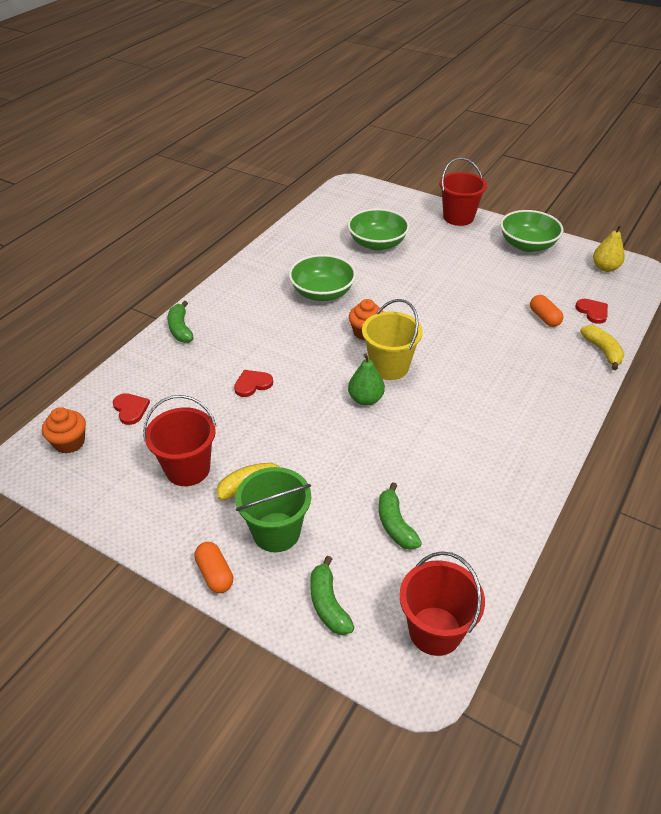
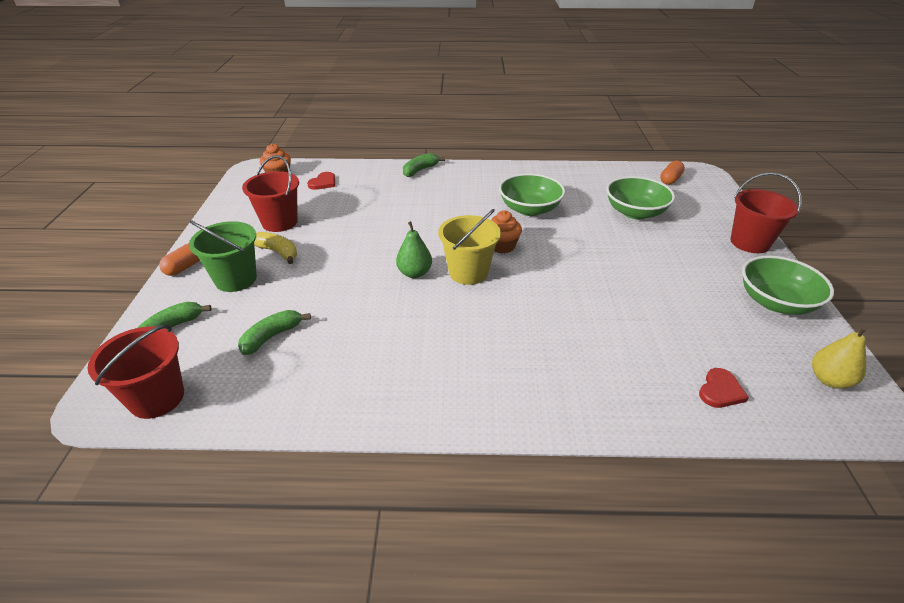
camera: 60 degrees right, 5 degrees down
(252, 384) = (387, 216): red heart -> none
(544, 318) = (657, 351): orange capsule -> orange capsule (670, 180)
(602, 351) = (653, 419): yellow banana -> none

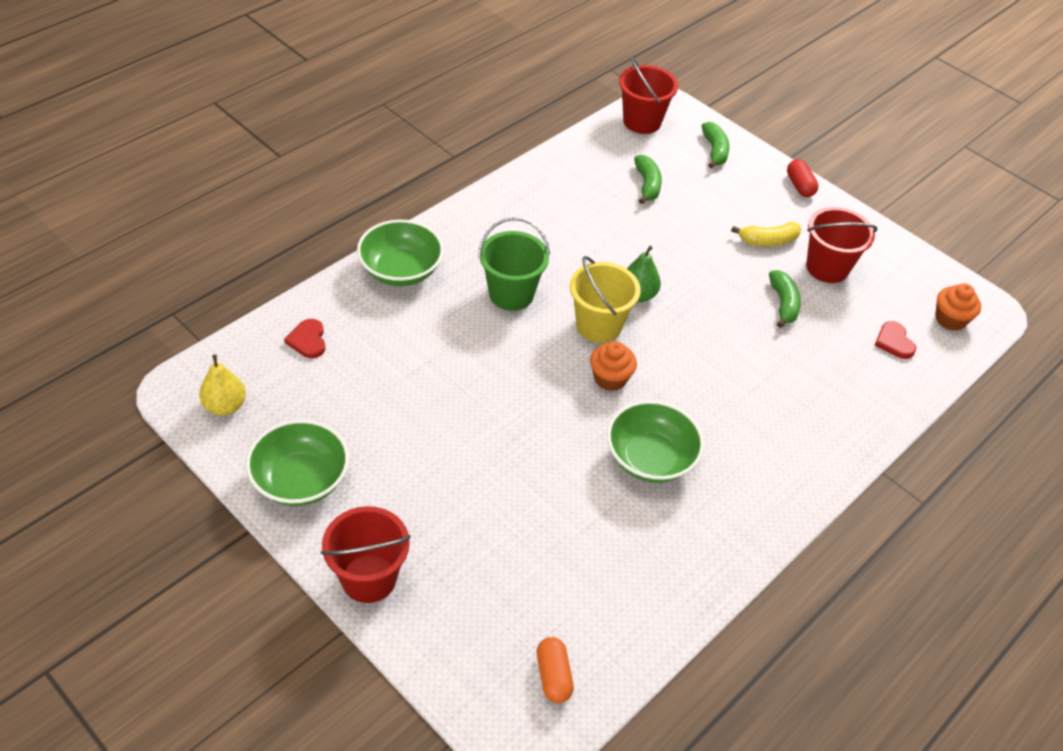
camera: 130 degrees right, 10 degrees up
(185, 267) = (799, 186): orange capsule -> red capsule
(236, 279) = (748, 201): green bucket -> green bucket (511, 294)
(420, 170) = (849, 441): green banana -> green banana (783, 304)
(635, 212) = (536, 544): green bowl -> green bowl (401, 270)

